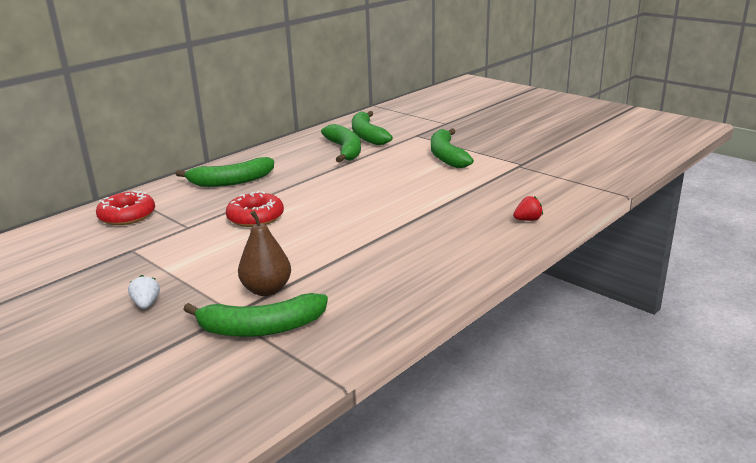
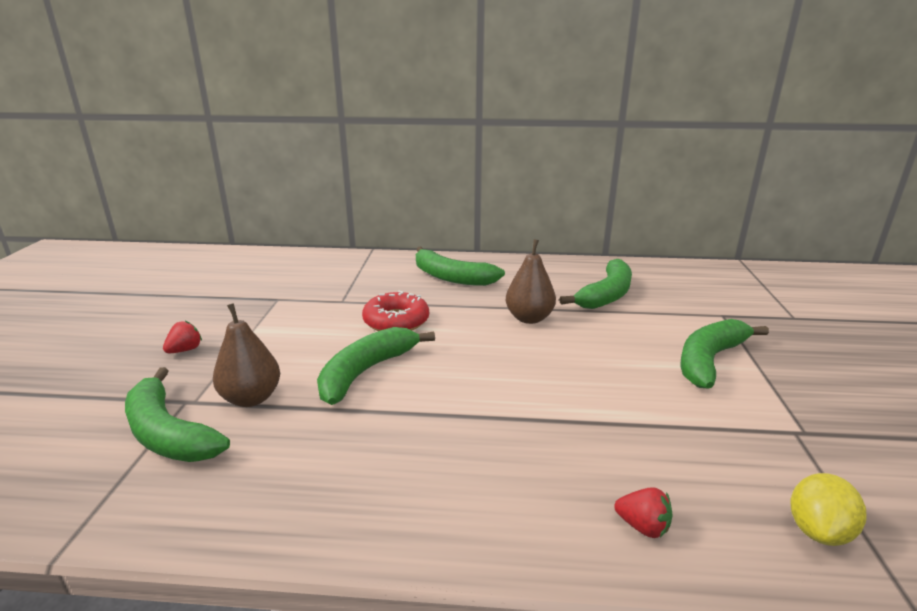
camera: 50 degrees right, 0 degrees up
(127, 215) = (335, 269): red donut -> none
(146, 304) = (185, 350): white strawberry -> red strawberry
(330, 179) = (529, 318): none -> brown pear
(367, 135) = (662, 290): green banana -> green banana (366, 372)
(571, 190) = (818, 531): none -> yellow lemon

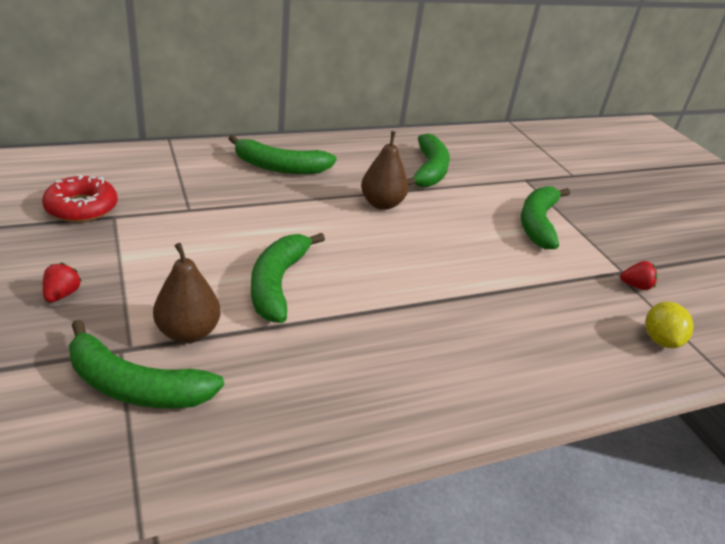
camera: 30 degrees left, 10 degrees up
(396, 321) = (263, 224): red donut -> red donut (82, 207)
(643, 526) = (566, 364): red strawberry -> red strawberry (635, 286)

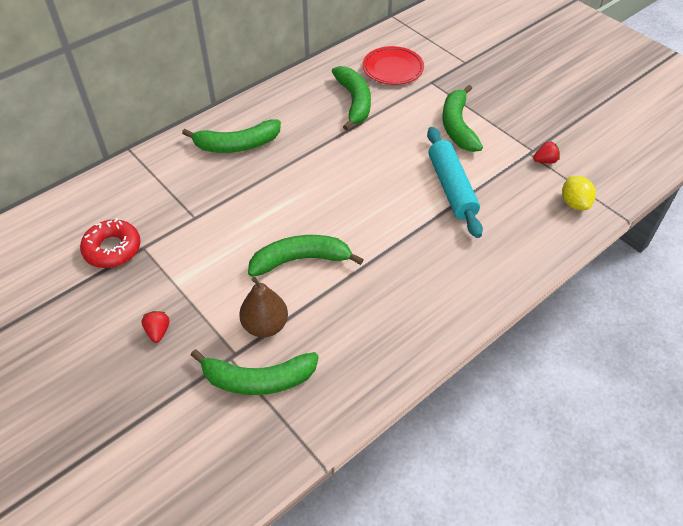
camera: 15 degrees left, 15 degrees up
(277, 283) = (301, 260): green banana -> green banana turned 90 degrees clockwise
(382, 204) = (335, 153): brown pear -> none
(487, 158) = (393, 69): none -> red plate
(502, 275) = (451, 188): none -> turquoise rolling pin

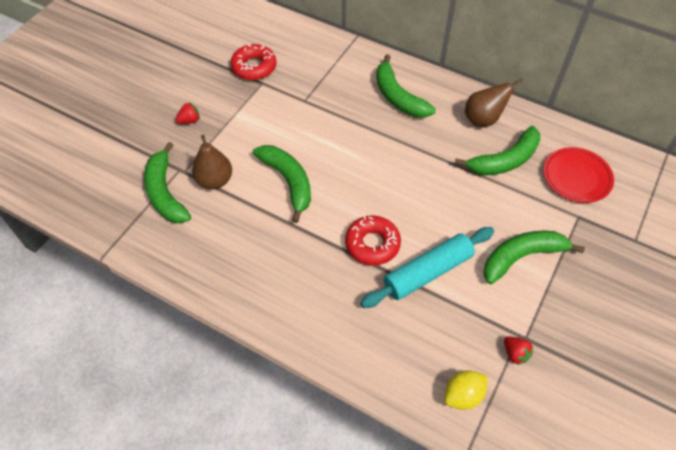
camera: 70 degrees right, 5 degrees up
(300, 99) = (483, 119): none -> brown pear
(406, 216) = (372, 244): none -> red donut

